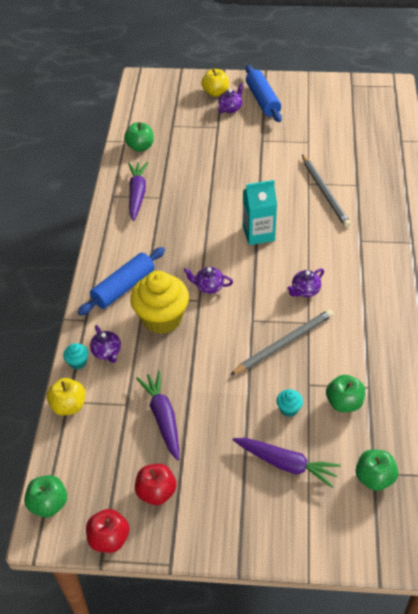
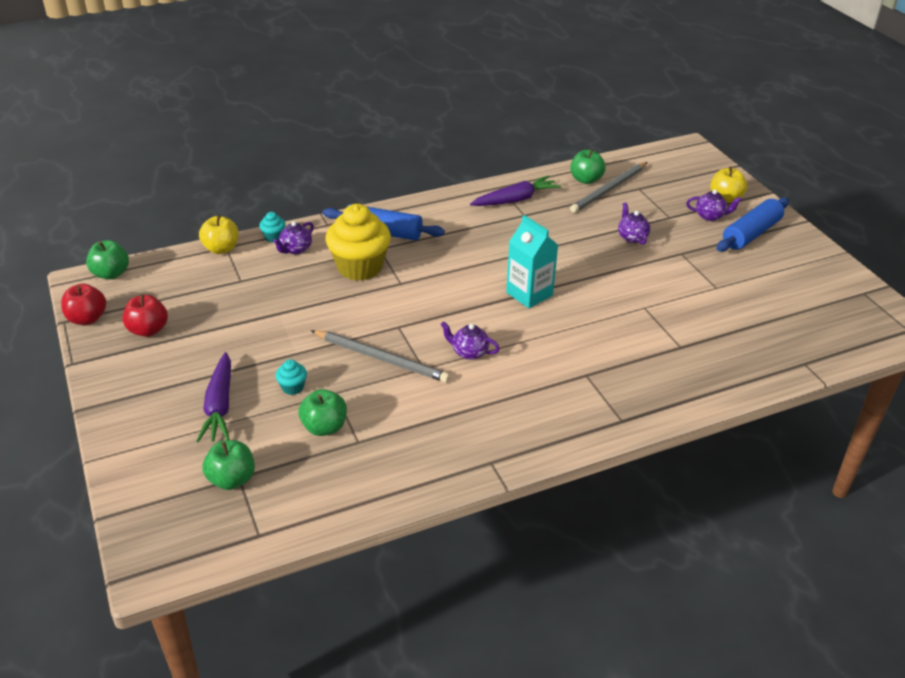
camera: 60 degrees right, 10 degrees down
(163, 418) = (236, 307): purple carrot -> none
(208, 287) = (423, 284): purple teapot -> purple teapot (632, 237)
(325, 192) = (641, 324): grey pencil -> grey pencil (609, 189)

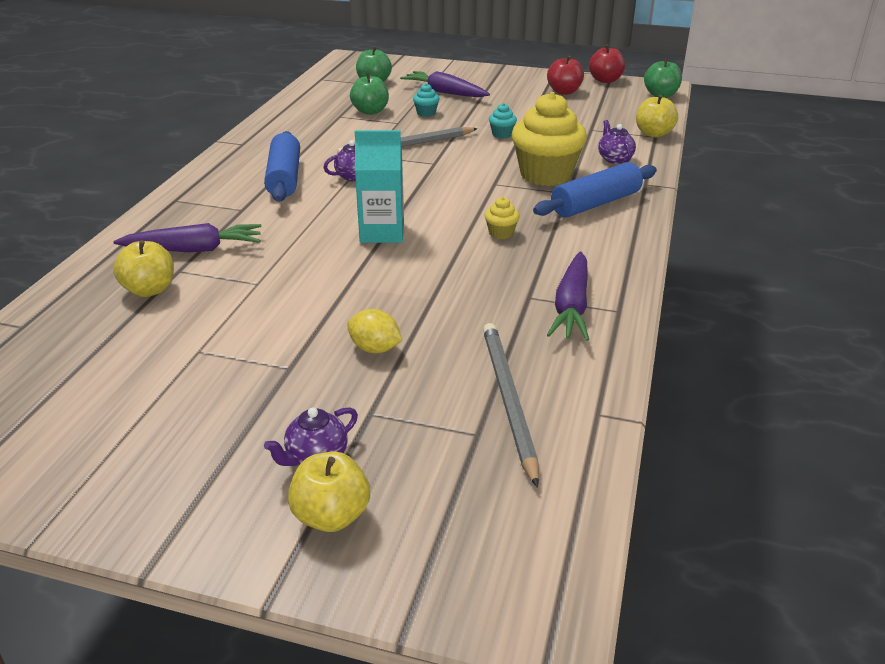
camera: 130 degrees right, 5 degrees down
(274, 237) = (649, 156): turquoise cupcake -> turquoise cupcake (502, 134)
(469, 250) = (501, 233): none -> yellow cupcake
(586, 180) = (560, 394): green apple -> none
(632, 237) = (375, 349): purple teapot -> yellow lemon
(655, 358) = (194, 249): none -> purple carrot
(710, 342) = (150, 290): none -> yellow apple
(751, 234) = (222, 467): blue rolling pin -> blue rolling pin (284, 178)

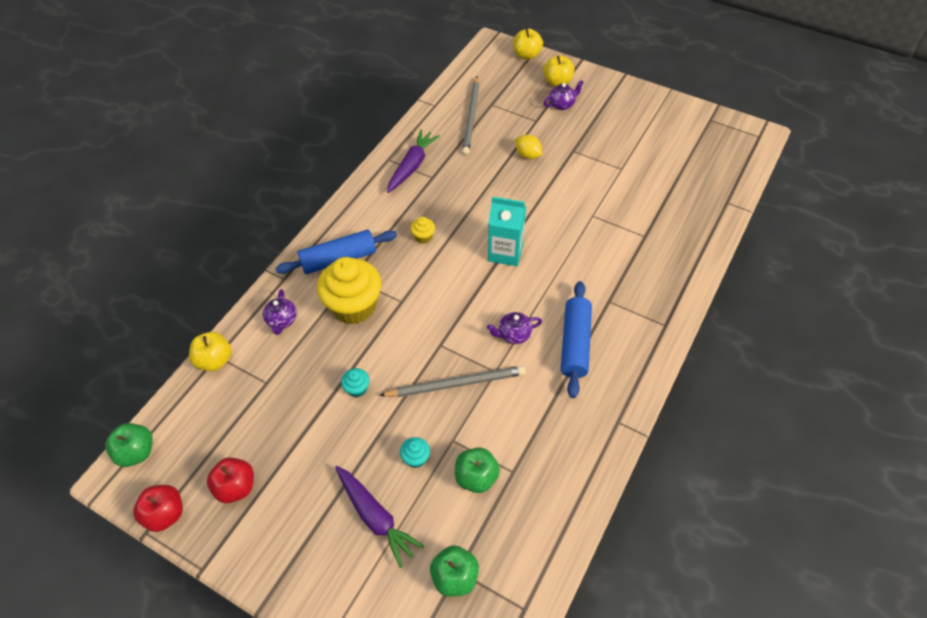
camera: 165 degrees left, 20 degrees up
(150, 290) = (659, 220): yellow apple -> yellow apple (527, 55)
(194, 249) = (638, 256): purple carrot -> none

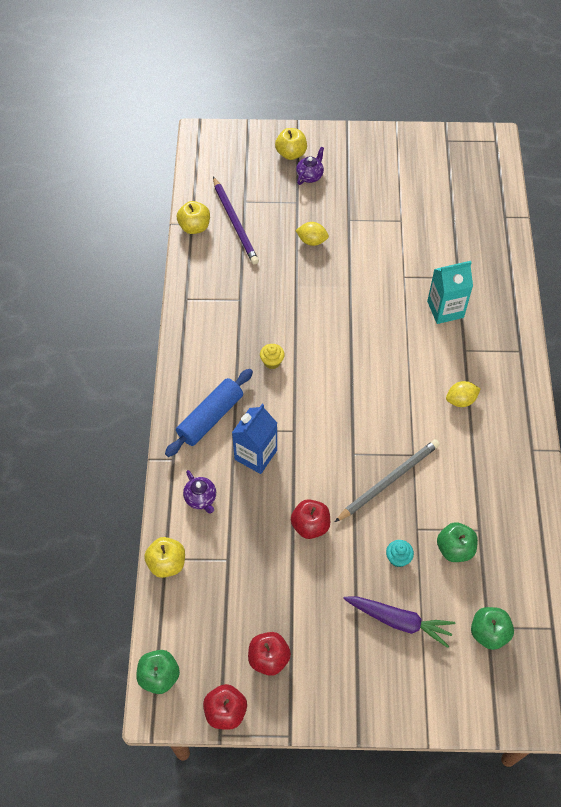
camera: 30 degrees left, 5 degrees up
(354, 306) = (255, 455): yellow cupcake -> blue carton
(357, 389) = (310, 525): turquoise cupcake -> red apple
(412, 166) = (213, 296): purple carrot -> none
(471, 117) = (235, 223): grey pencil -> purple pencil
(505, 252) = (353, 344): turquoise carton -> turquoise carton (445, 309)
(514, 335) = (407, 416): purple teapot -> none
(527, 55) = (244, 135): yellow apple -> yellow apple (194, 227)
(575, 343) = (461, 400): blue rolling pin -> yellow lemon

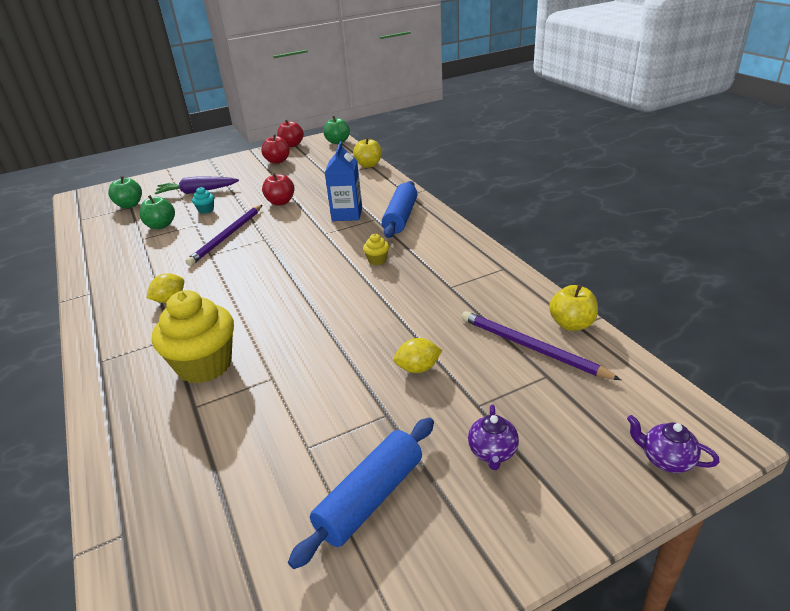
camera: 155 degrees right, 25 degrees down
(201, 498) = (370, 188): purple teapot -> purple teapot (666, 460)
(291, 153) = (555, 476): yellow apple -> none
(381, 182) = (370, 498): none -> blue rolling pin
(389, 481) = (227, 236): grey pencil -> purple pencil
(445, 309) = (205, 365): turquoise carton -> yellow cupcake

